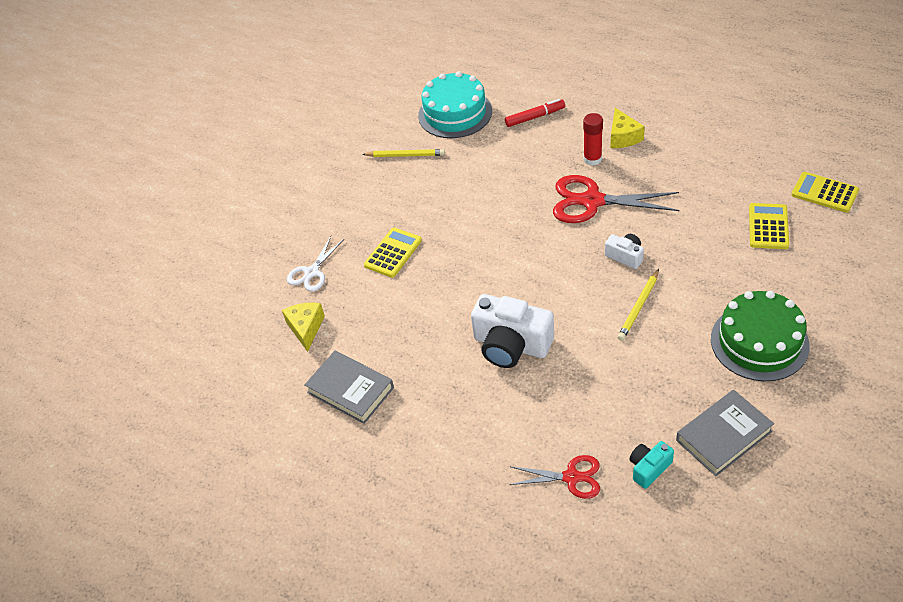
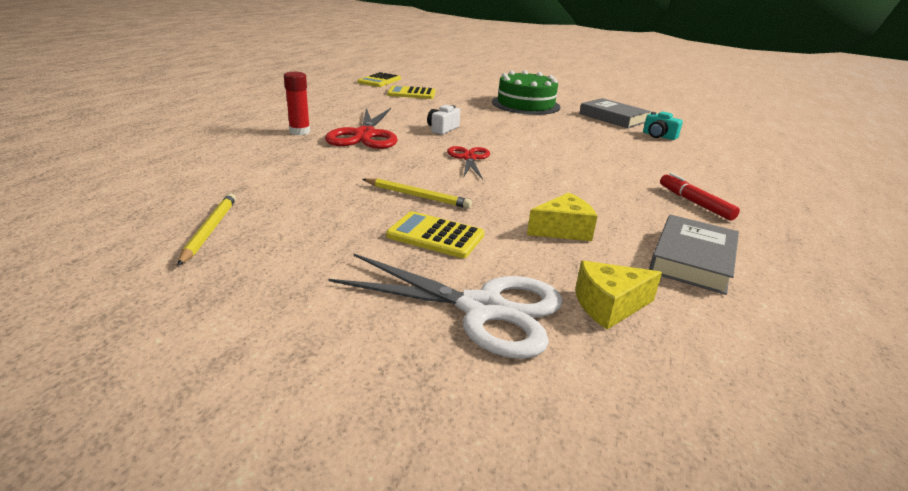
camera: 105 degrees left, 20 degrees down
(312, 272) = (482, 309): white scissors -> white scissors, size x1.70
(455, 113) = (137, 194): turquoise cake -> none
(511, 345) = (567, 172): white camera -> none
(535, 117) = (200, 151): red marker -> red marker (695, 203)
(571, 477) = (691, 157): red scissors -> red scissors (469, 158)
(623, 137) = (273, 120): yellow cheese -> yellow cheese (563, 230)
(639, 307) = (502, 129): yellow pencil -> yellow pencil (417, 196)

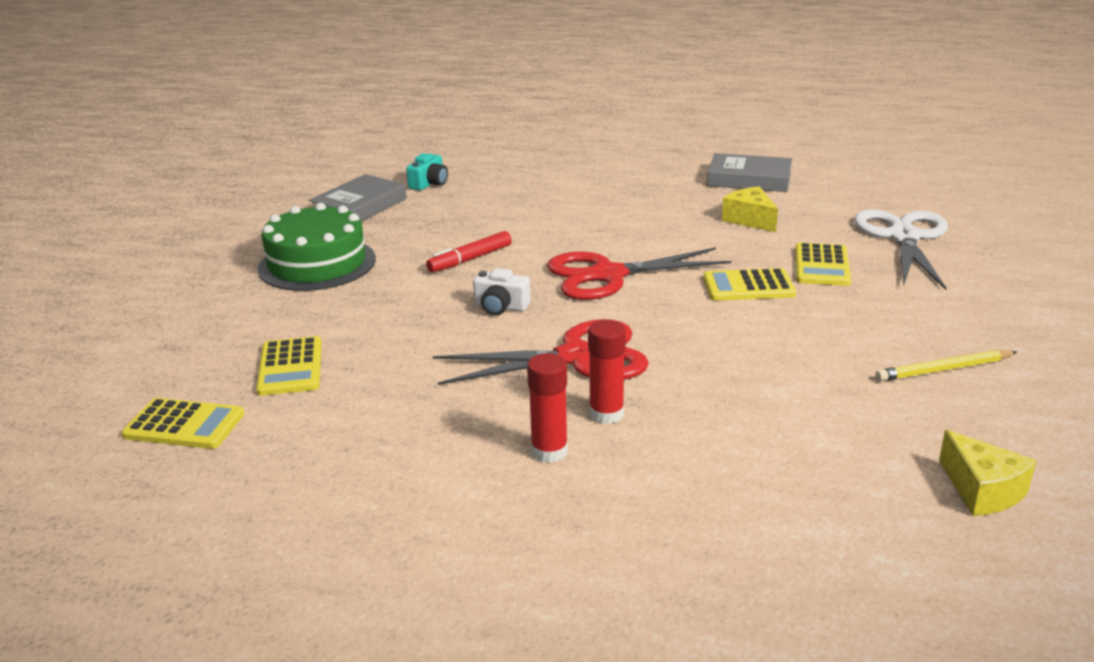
camera: 100 degrees left, 0 degrees up
(284, 119) = (549, 451): none -> red glue stick
(417, 196) = (748, 286): yellow pencil -> yellow calculator
(469, 158) = (608, 275): red scissors -> red scissors, size x1.70
(609, 306) = (848, 202): yellow cheese -> yellow cheese (982, 490)
(695, 203) = (633, 174): red marker -> red marker (470, 259)

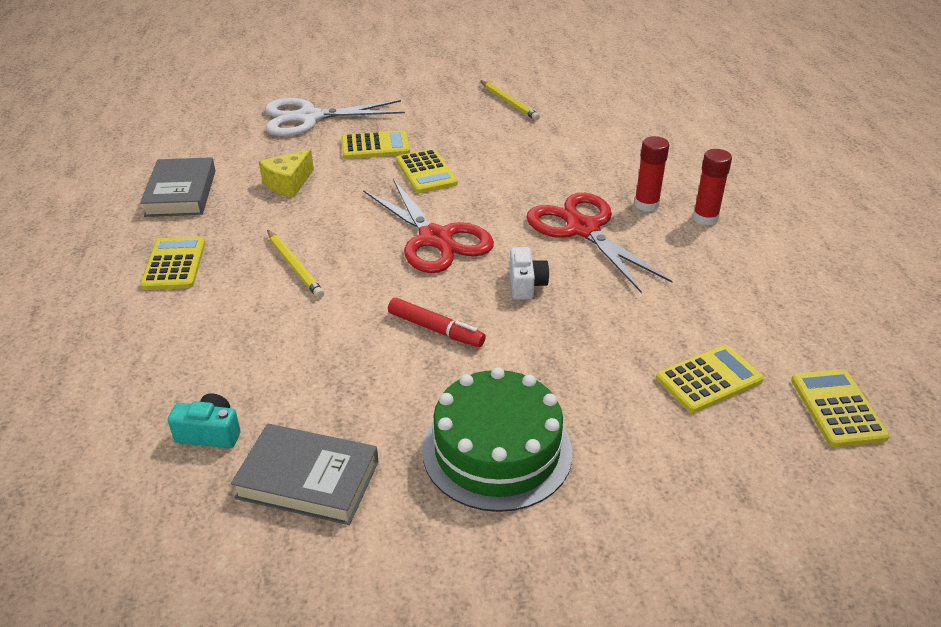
camera: 110 degrees left, 10 degrees up
(602, 215) = (295, 266): none -> yellow pencil
(633, 176) = (174, 264): none -> yellow calculator
(982, 490) = (625, 93): yellow cheese -> none

